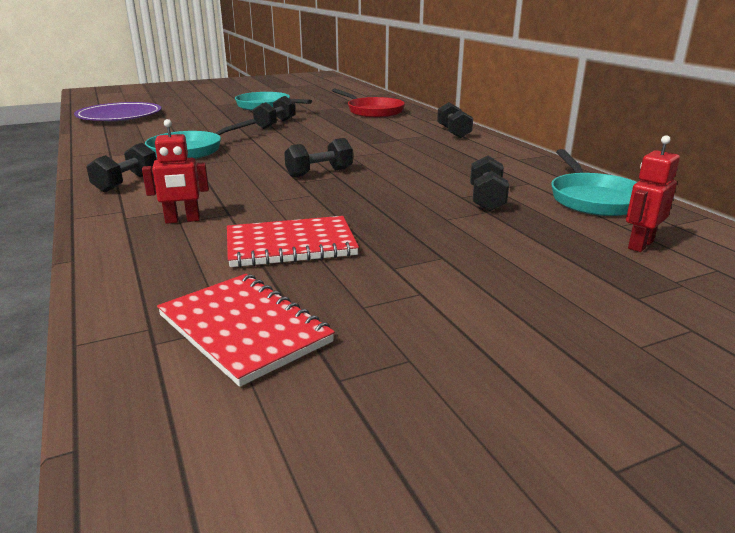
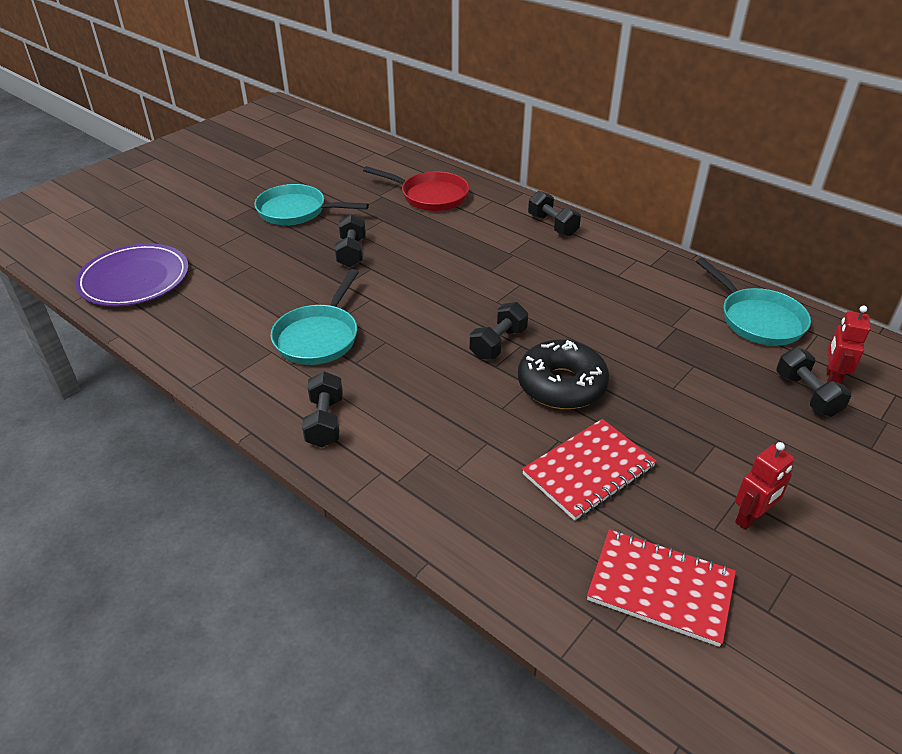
camera: 25 degrees left, 15 degrees up
(182, 220) = (457, 467): red robot -> red robot (751, 518)
(340, 199) = (561, 385): none -> black donut
(486, 199) = (679, 346): black dumbbell -> black dumbbell (806, 394)

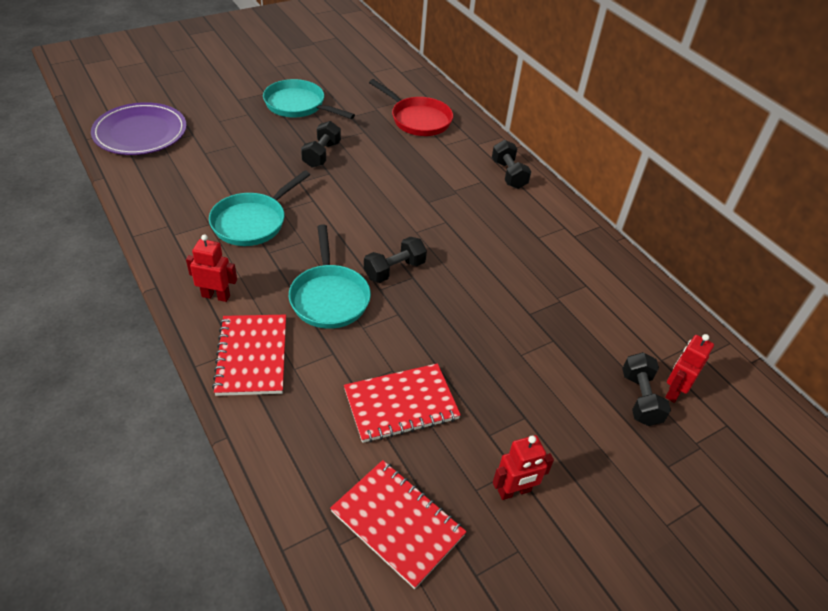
camera: 15 degrees right, 5 degrees up
(325, 422) = (216, 296): black dumbbell -> red robot
(403, 471) = (252, 356): none -> red notebook
(561, 385) = (425, 323): black donut -> none
(757, 319) = (641, 315): turquoise pan -> turquoise pan (329, 297)

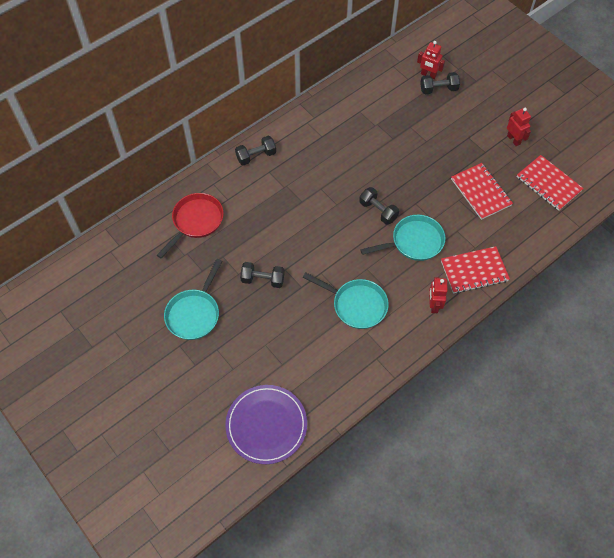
camera: 95 degrees left, 15 degrees up
(397, 523) = (548, 184): red notebook -> red notebook turned 75 degrees counterclockwise

